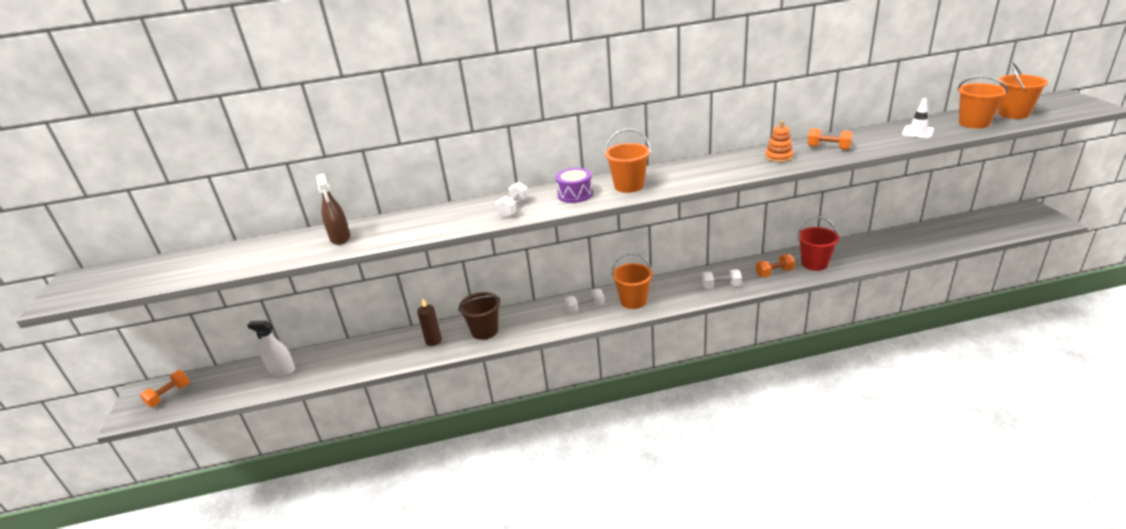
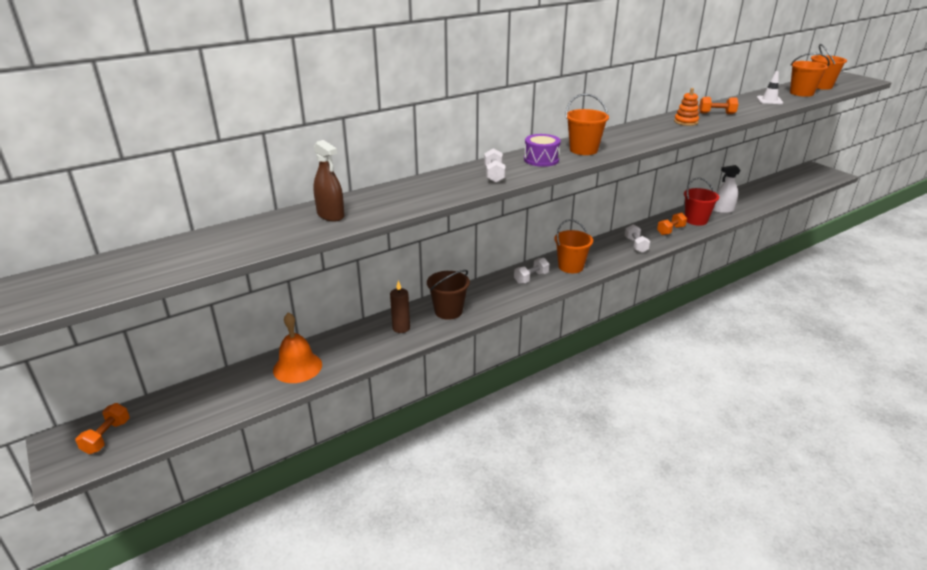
camera: 25 degrees left, 0 degrees up
(282, 370) = (243, 384): white spray bottle -> white spray bottle (723, 210)
(329, 363) = (297, 367): none -> orange bell
(721, 286) = (636, 245): white dumbbell -> white dumbbell turned 75 degrees counterclockwise

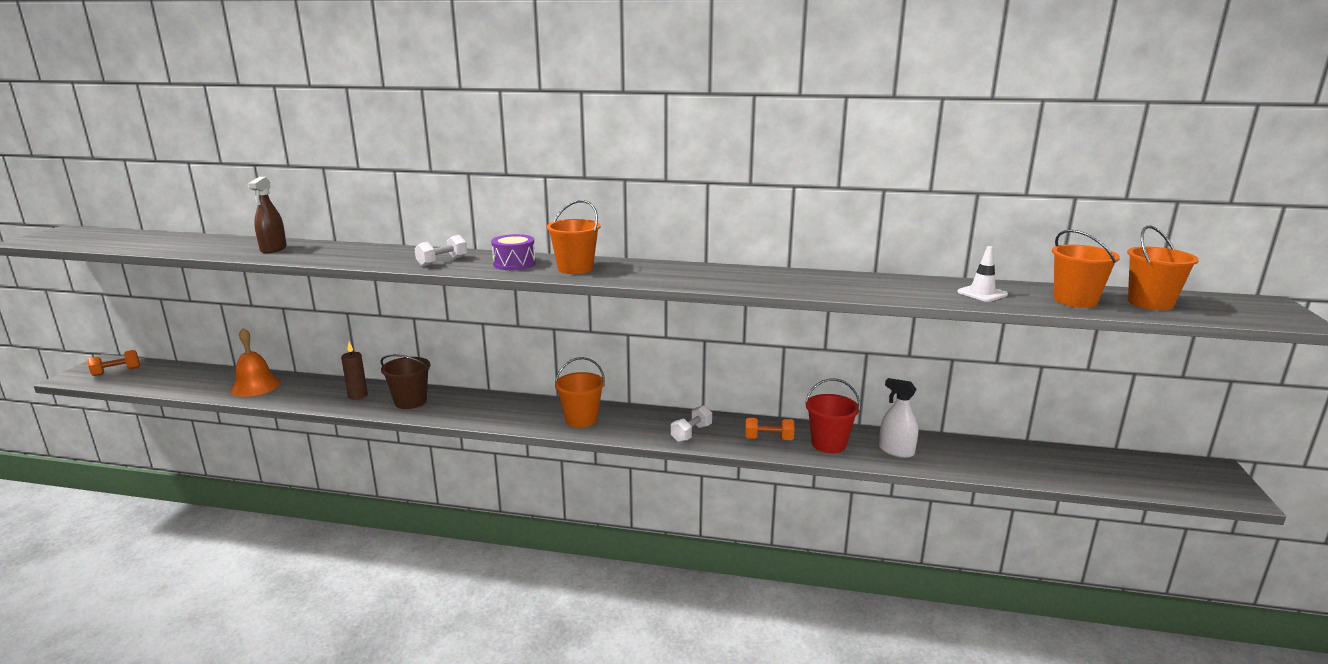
camera: 45 degrees right, 10 degrees down
(531, 278) = (526, 410): white dumbbell -> none
(686, 122) = (772, 280): orange stacking toy -> none
(716, 113) = (844, 284): orange dumbbell -> none

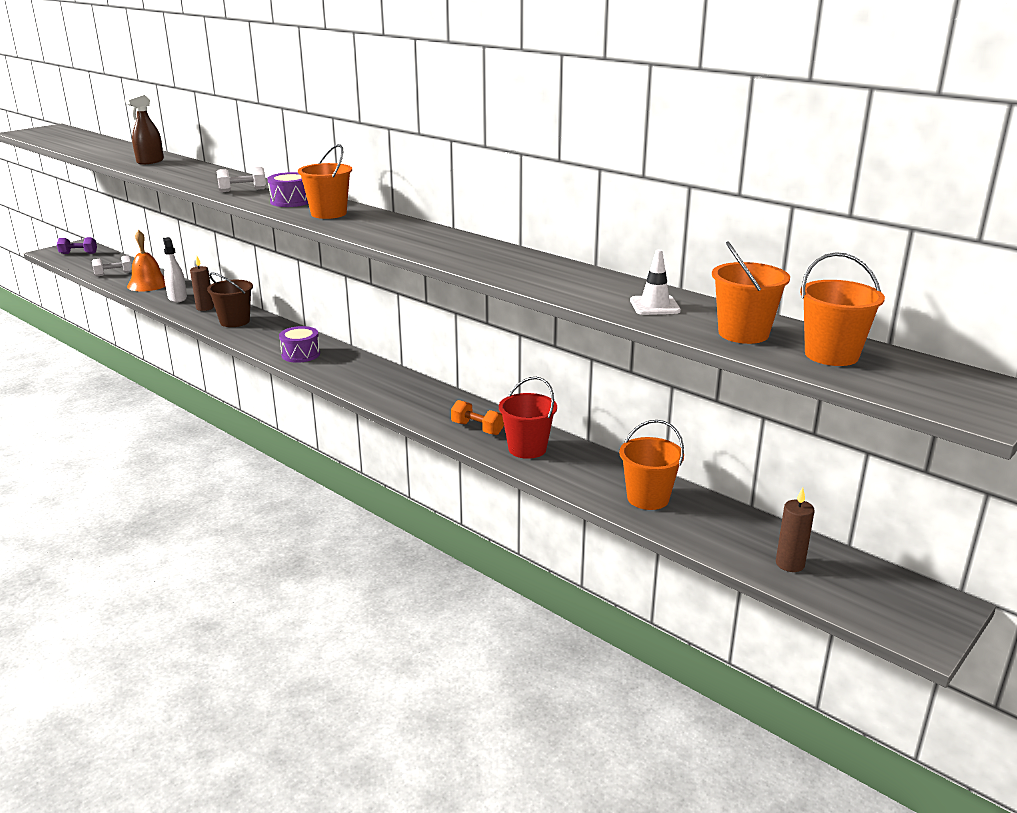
camera: 30 degrees right, 5 degrees up
(116, 371) = (78, 253): orange dumbbell -> purple dumbbell
(523, 416) = (300, 354): none -> purple drum
(581, 419) = (342, 368): orange bucket -> orange bucket (648, 498)
(691, 433) = (416, 404): white dumbbell -> white dumbbell (114, 274)
(896, 451) = (585, 474): white spray bottle -> white spray bottle (177, 298)
(1108, 473) = (790, 564): none -> brown candle

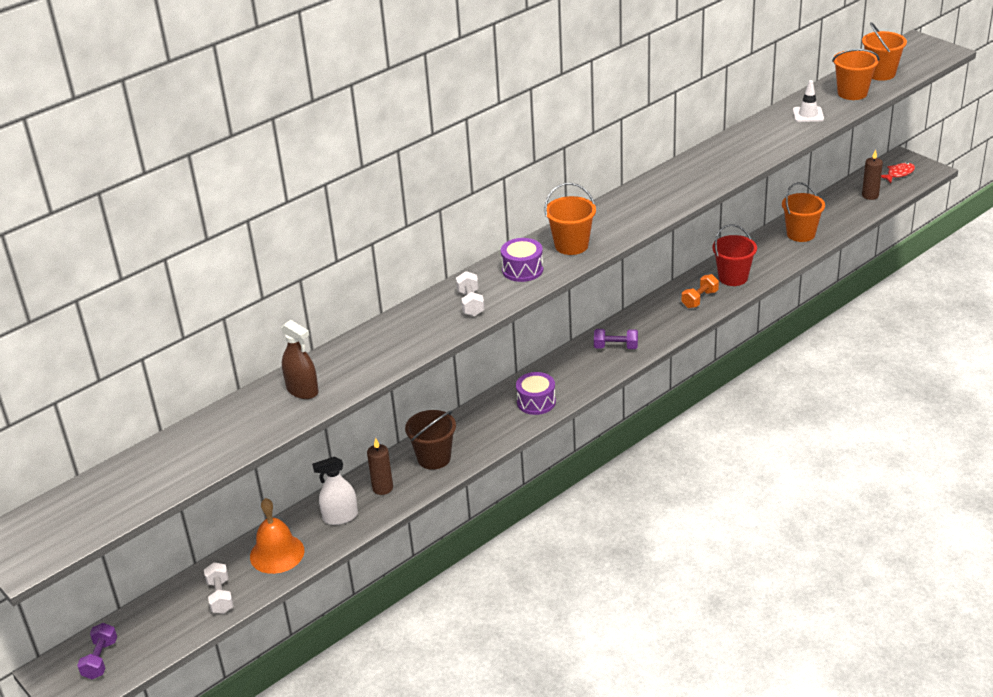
camera: 80 degrees left, 10 degrees up
(385, 386) = (616, 347): none -> purple dumbbell
(883, 598) = (898, 174): none -> red fish

